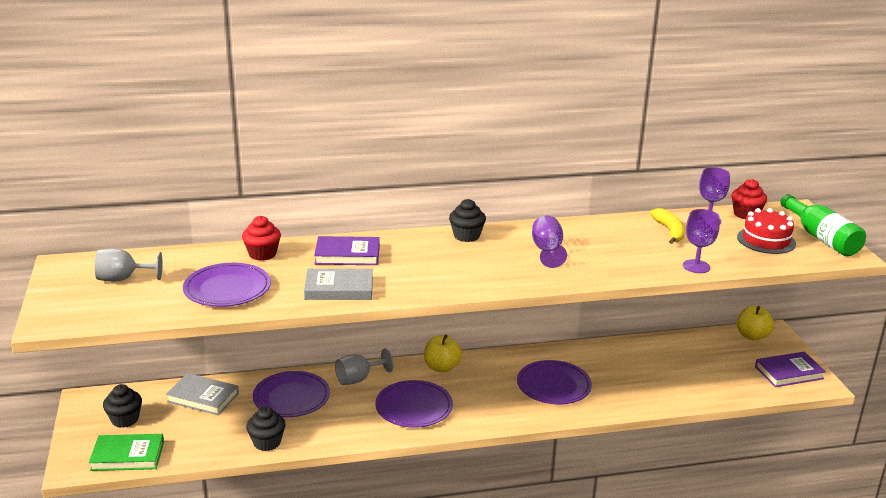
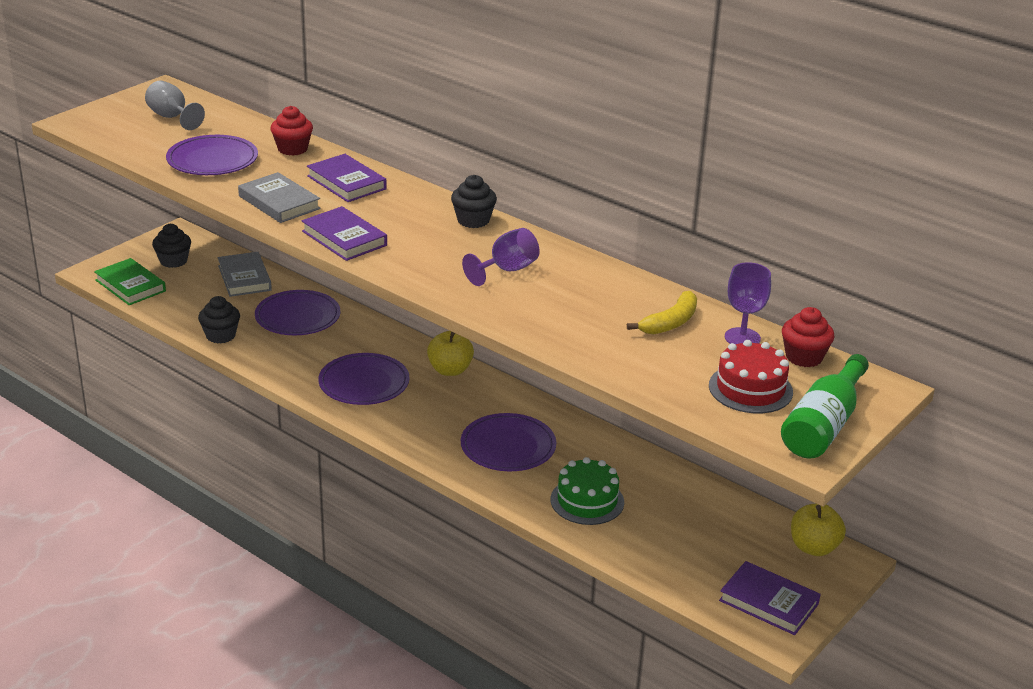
camera: 50 degrees right, 5 degrees up
(358, 379) = (370, 336): grey goblet -> none
(429, 285) = (344, 238): none -> purple book
(640, 384) = (587, 501): none -> green cake
(696, 266) = (605, 363): purple goblet -> none

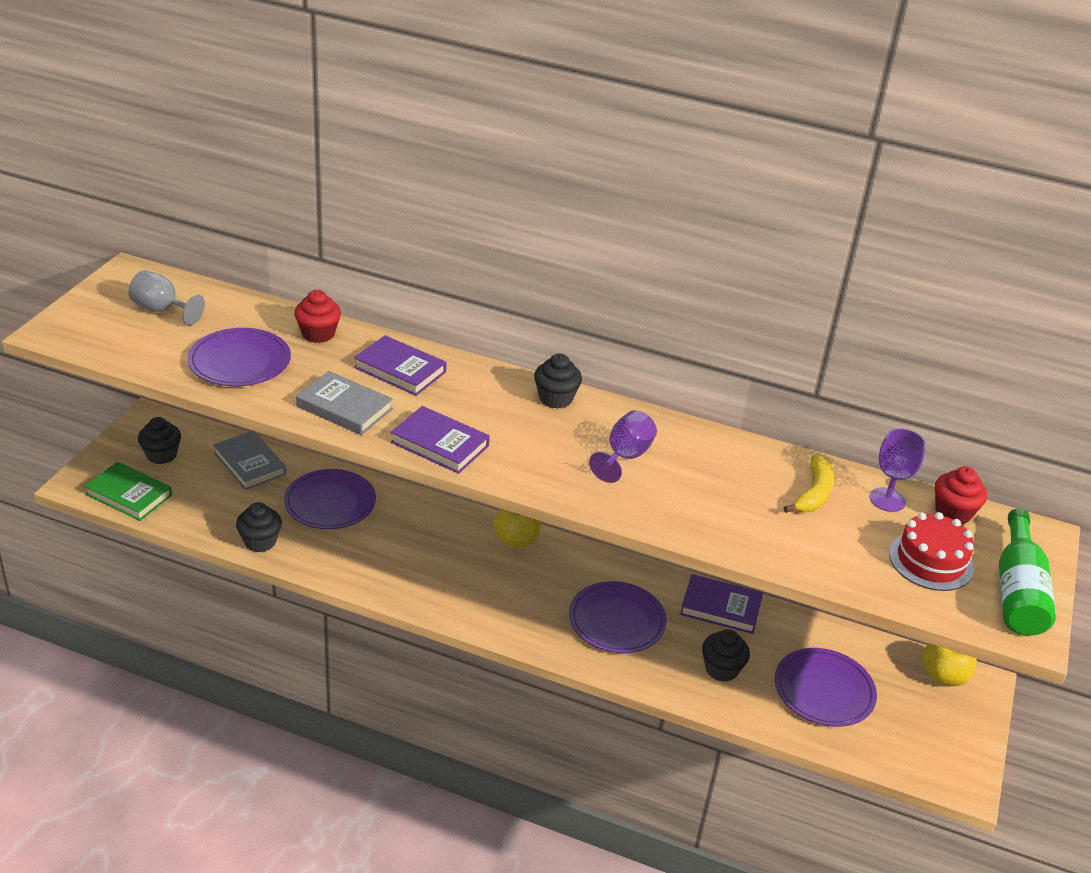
camera: 20 degrees left, 5 degrees up
(364, 383) = (438, 573): purple plate -> purple plate (824, 691)
(587, 501) = (721, 669): green cake -> black cupcake
(769, 602) = (937, 748): purple book -> purple book (720, 607)

